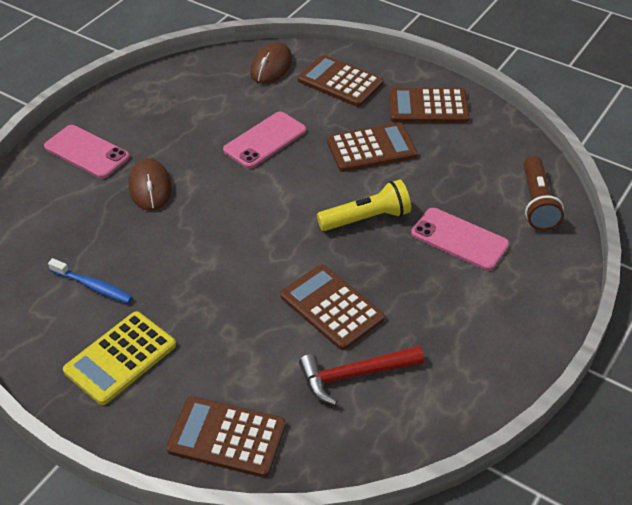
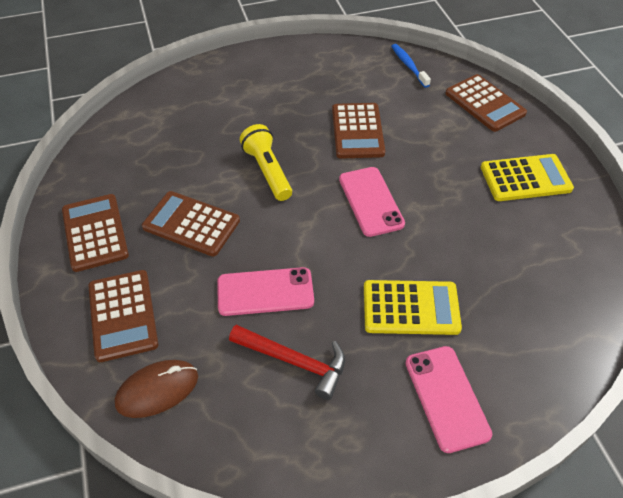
camera: 140 degrees left, 5 degrees up
(93, 286) = (518, 241): blue toothbrush -> blue toothbrush (408, 65)
(150, 187) = (411, 308): brown mouse -> yellow calculator
(355, 375) = (382, 92): red hammer -> red hammer (294, 361)
(366, 218) = (267, 171): yellow flashlight -> yellow flashlight turned 45 degrees clockwise
(428, 107) = (95, 232): brown calculator -> brown calculator turned 150 degrees counterclockwise
(459, 239) = (227, 122): pink phone -> pink phone (370, 201)
(537, 203) = (146, 114): brown flashlight -> none

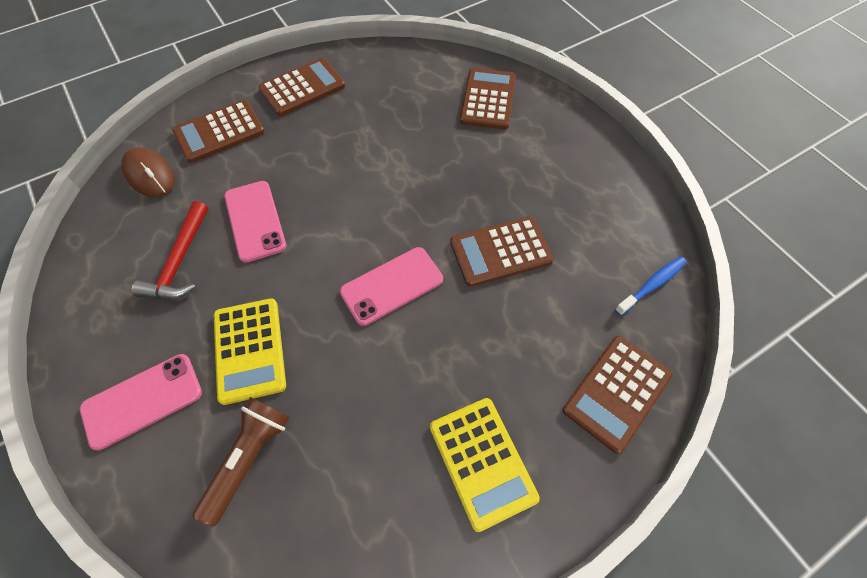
camera: 75 degrees right, 10 degrees up
(191, 224) = (326, 146): brown calculator -> brown calculator (488, 99)
(267, 171) = (410, 185): yellow flashlight -> none
(510, 316) = (248, 458): none -> brown flashlight

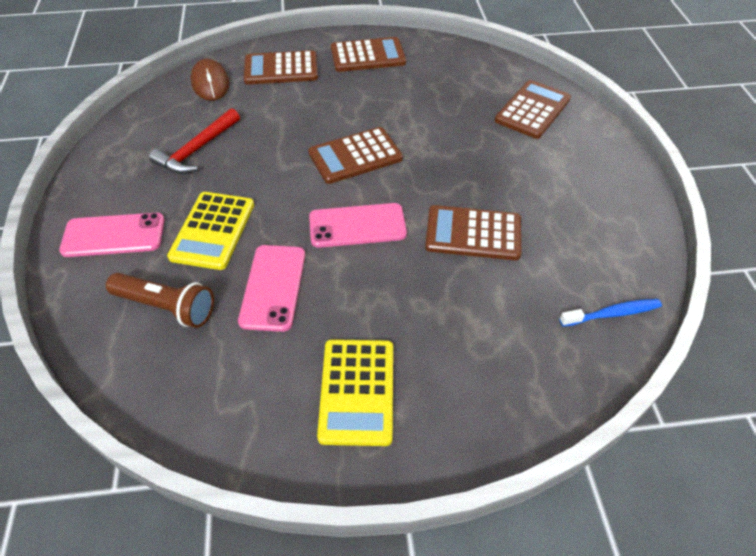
camera: 25 degrees right, 10 degrees down
(248, 458) = (166, 307): brown flashlight -> brown flashlight turned 60 degrees clockwise
(255, 221) = (271, 140): pink phone -> pink phone (273, 287)
(616, 392) = (521, 389): brown calculator -> brown calculator (355, 156)

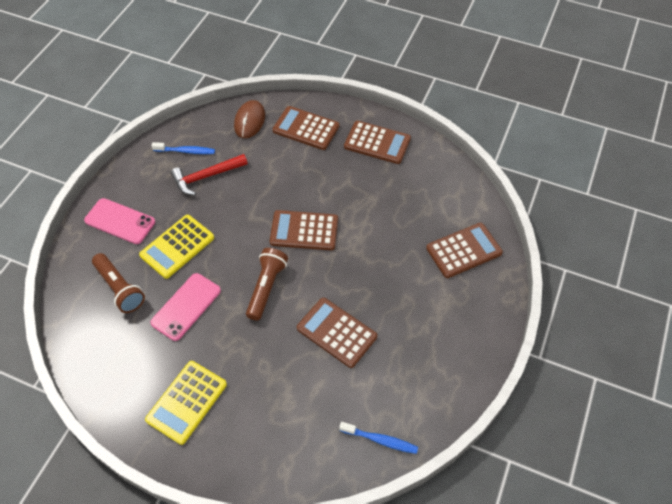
camera: 30 degrees right, 5 degrees up
(152, 135) = (186, 151): none -> blue toothbrush
(357, 226) = (266, 288): pink phone -> brown flashlight

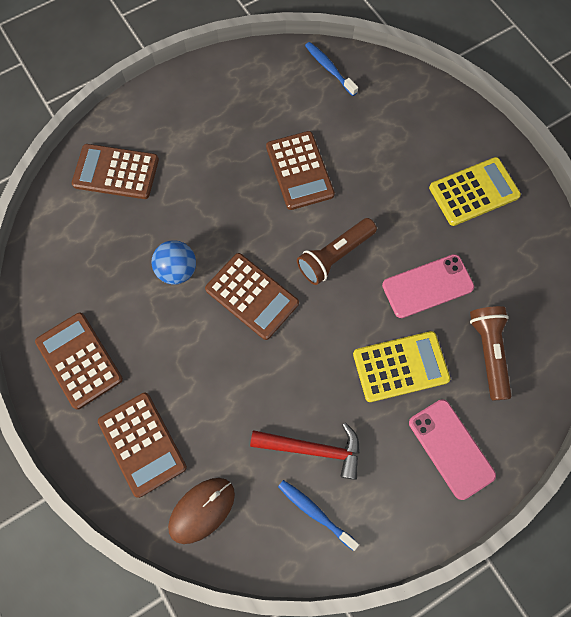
camera: 145 degrees left, 15 degrees up
(365, 217) = (177, 270): none -> blue ball

